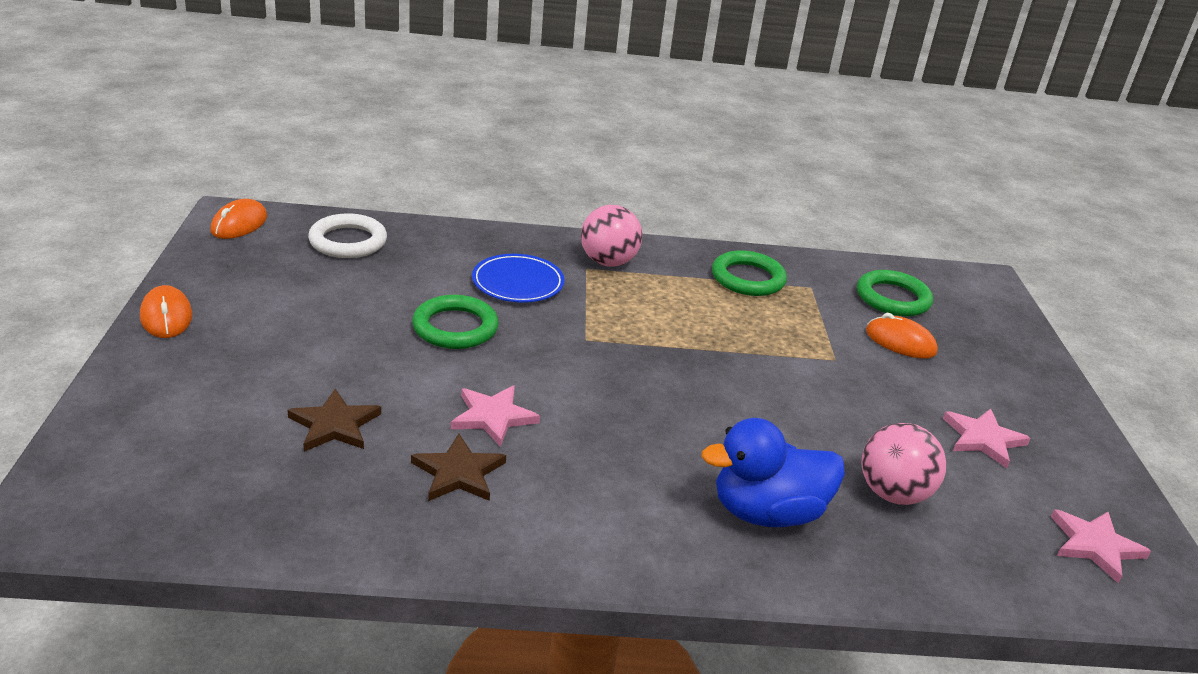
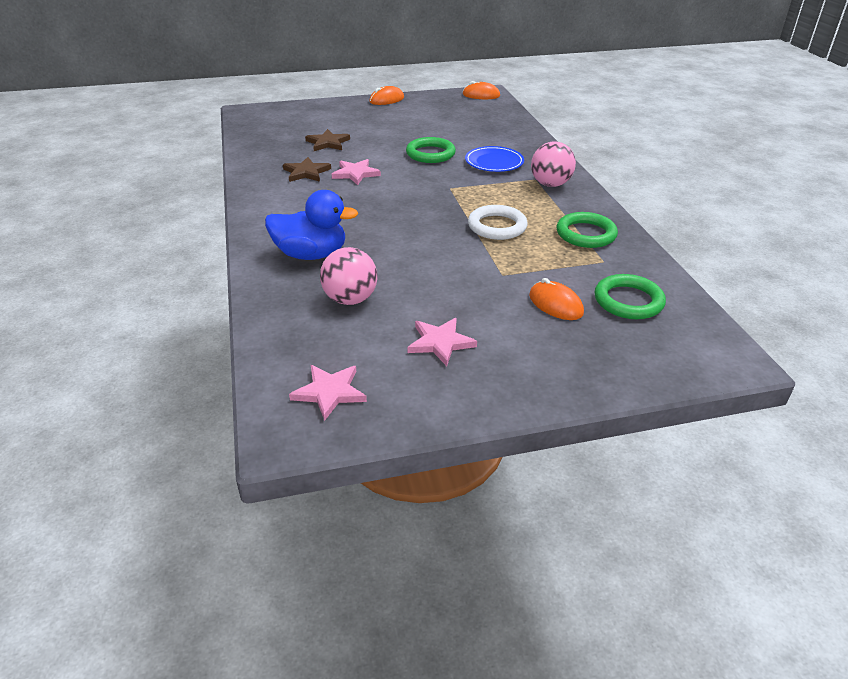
camera: 80 degrees right, 5 degrees up
(348, 241) = (491, 118): white ring -> white ring (497, 226)
(767, 512) = (311, 254): blue duck -> blue duck turned 120 degrees clockwise
(900, 342) = (555, 304): orange mouse -> orange mouse turned 60 degrees counterclockwise

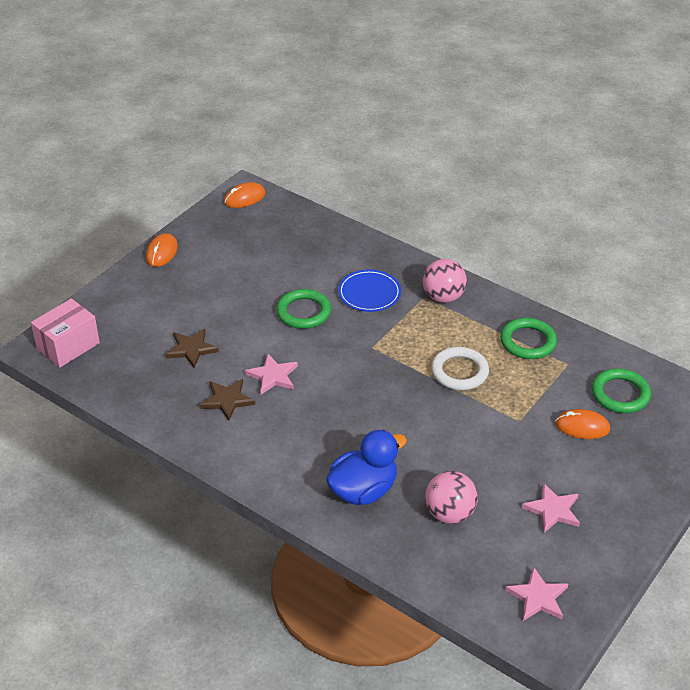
camera: 40 degrees left, 5 degrees up
(262, 116) = (68, 346): none -> pink box

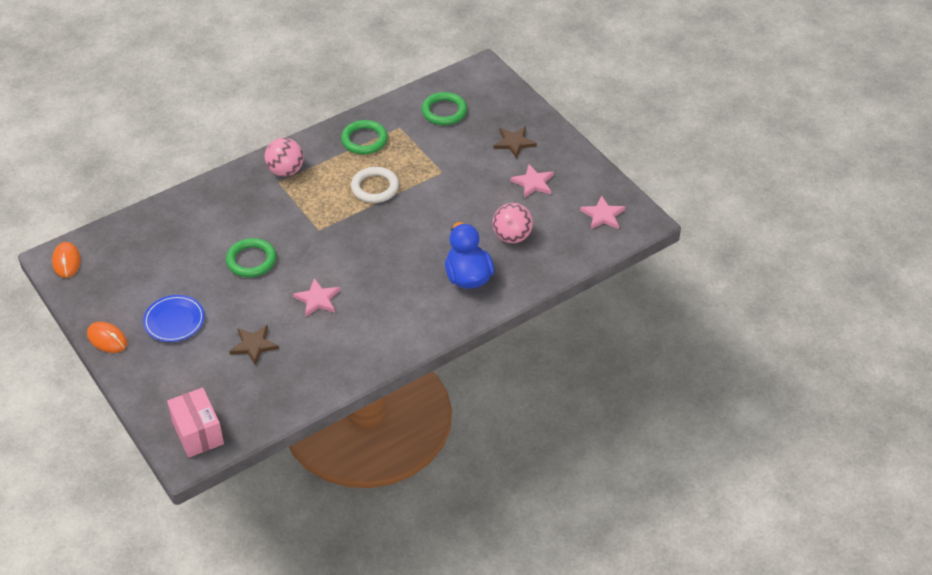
camera: 70 degrees left, 5 degrees up
(227, 400) = (329, 335): brown star -> brown star (514, 143)
(369, 293) = (253, 213): blue plate -> blue plate (174, 321)
(582, 427) = (465, 142): orange mouse -> none

